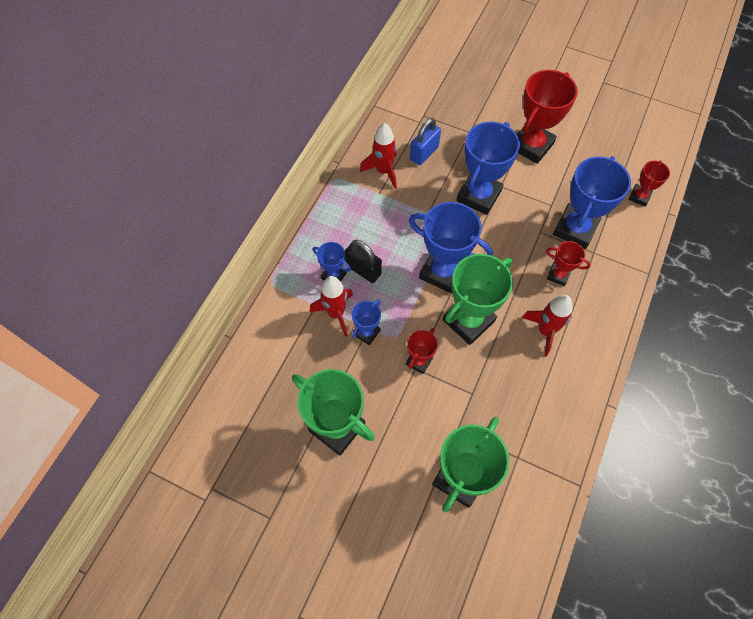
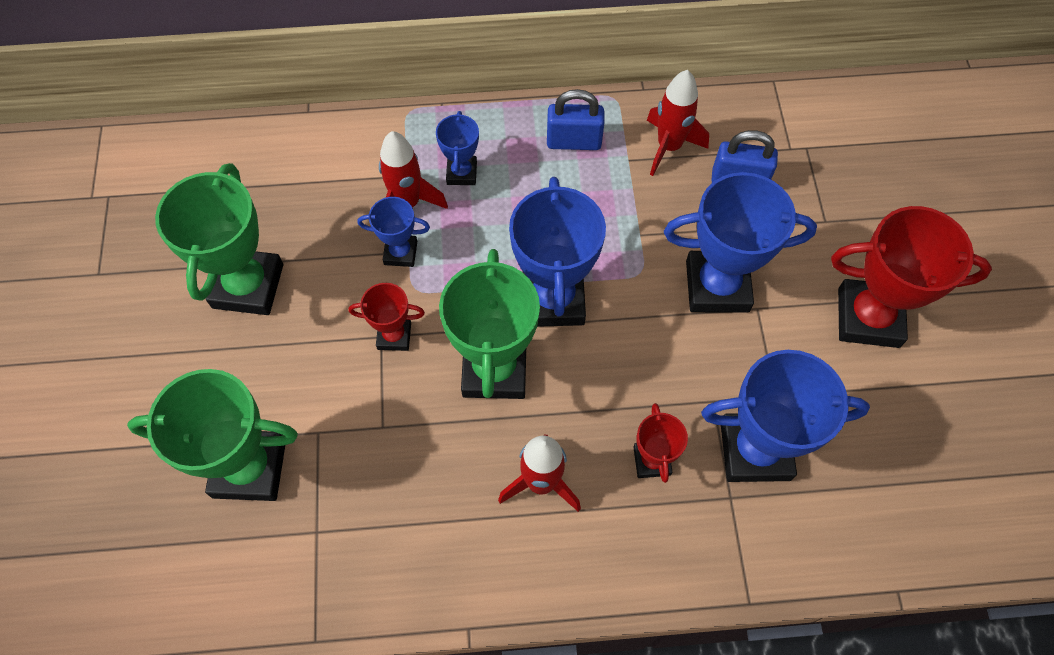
camera: 60 degrees right, 0 degrees up
(350, 211) = (574, 141): none -> blue padlock
(363, 270) = (493, 202): black padlock -> none
(468, 320) = (494, 369): green trophy -> green trophy turned 75 degrees clockwise
(639, 197) = (895, 528): red trophy -> none

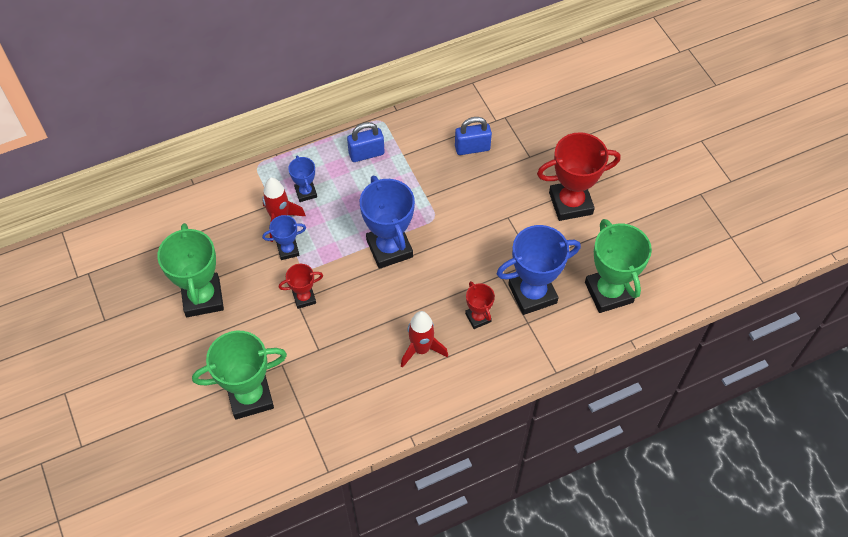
camera: 20 degrees left, 5 degrees down
(494, 369) = (371, 298): green trophy -> green trophy (608, 292)
(669, 147) = (424, 140): red rocket -> none
(717, 286) = (481, 212): blue trophy -> none

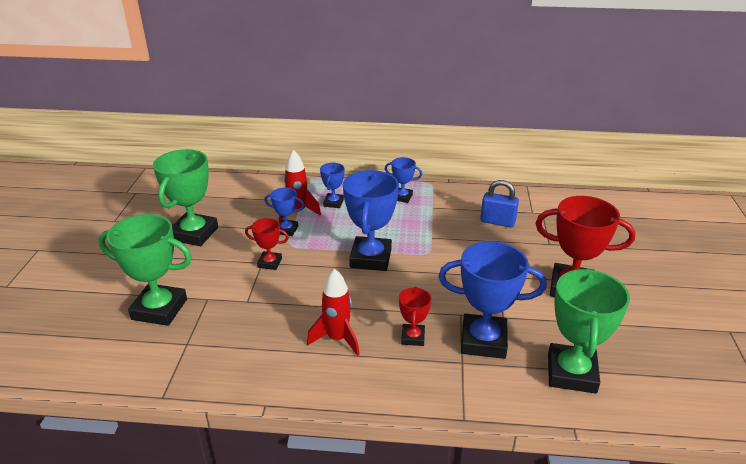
camera: 30 degrees right, 25 degrees down
(366, 154) = (402, 197): blue padlock -> blue trophy

